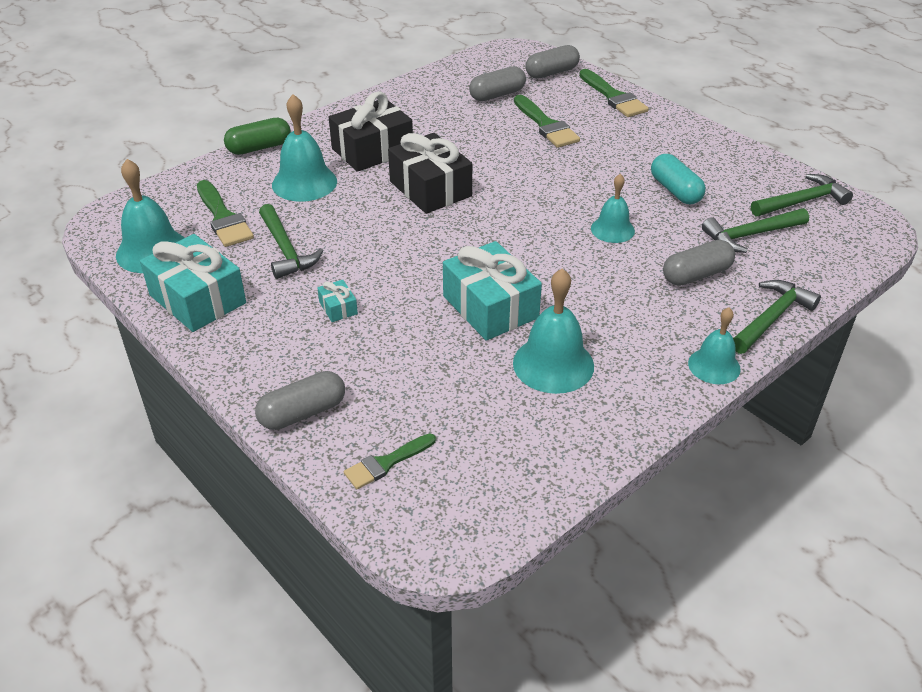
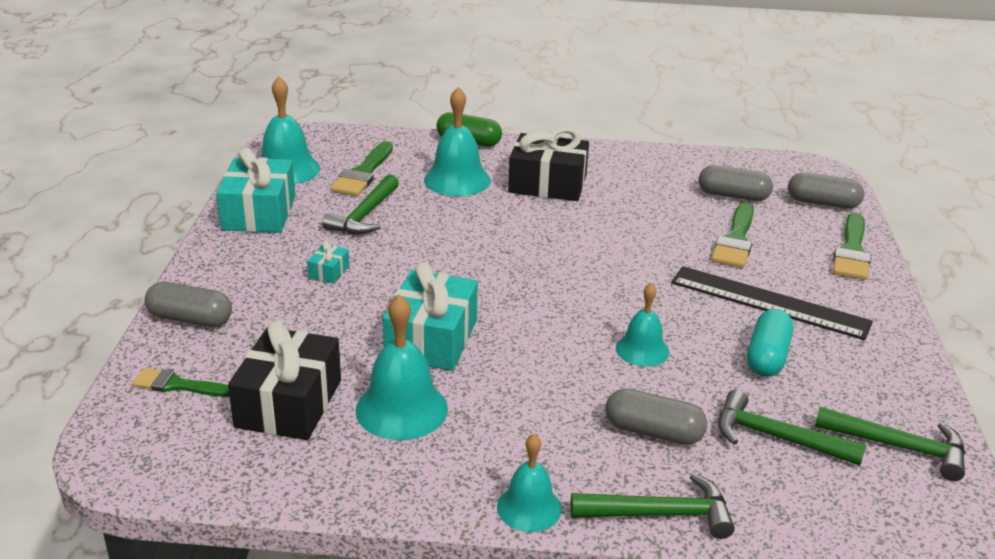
camera: 45 degrees right, 10 degrees down
(430, 189) = (542, 233): black gift -> black gift (289, 403)
(625, 156) = (769, 302): none -> black ruler

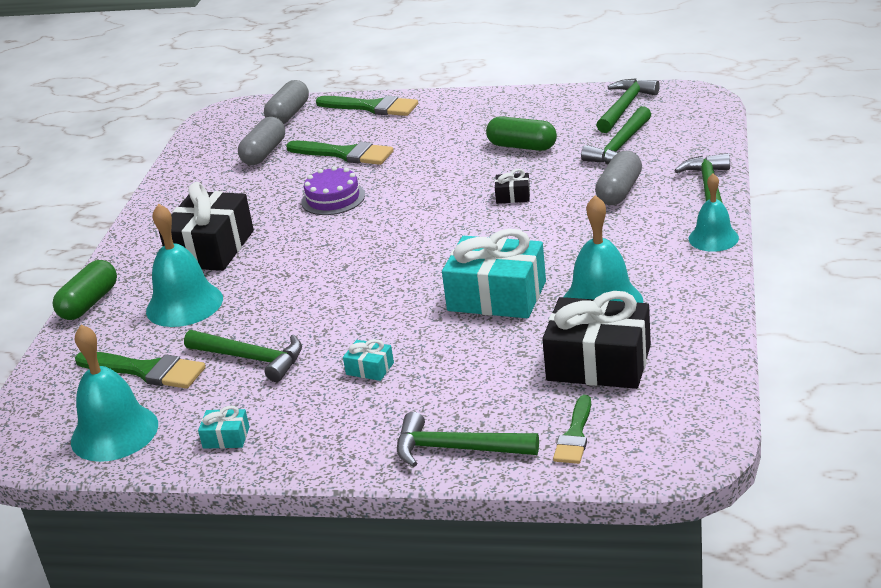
camera: 80 degrees left, 0 degrees up
(190, 319) = (456, 449): grey capsule -> green hammer
(259, 213) = (226, 437): turquoise gift -> turquoise gift, size x0.44
(638, 238) = (333, 198): none -> purple cake
(642, 350) = (513, 196): turquoise bell -> black gift
(767, 357) = (522, 146): turquoise capsule -> green capsule
(769, 302) = (446, 143): black ruler -> none

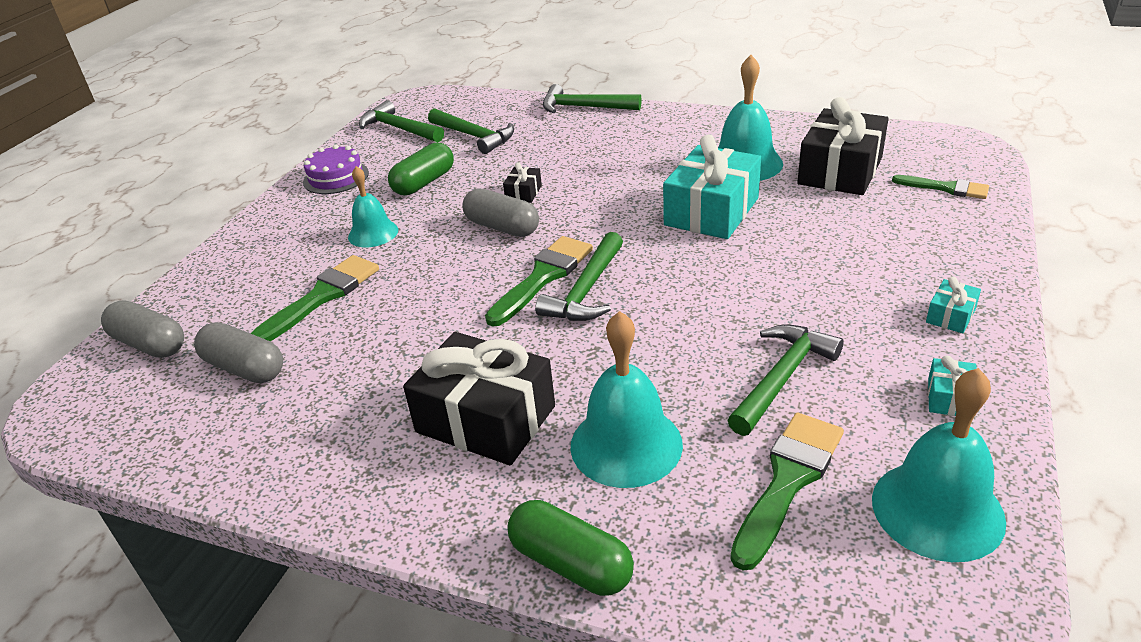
camera: 80 degrees left, 5 degrees up
(333, 198) = (431, 308): purple cake -> purple cake (336, 177)
(370, 369) = (823, 290): turquoise gift -> turquoise gift (950, 316)
(372, 107) = (216, 273): green brush -> green brush (543, 277)
(456, 449) = (968, 245): green hammer -> green hammer (586, 291)
(619, 191) = (558, 142): grey capsule -> grey capsule (502, 227)
(713, 238) = (665, 112): turquoise bell -> turquoise bell (373, 233)

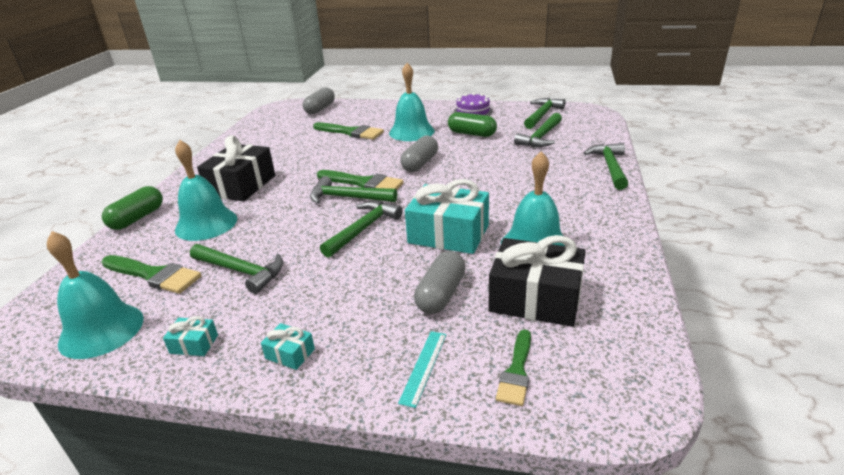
camera: 80 degrees right, 5 degrees down
(245, 368) = (298, 129): grey capsule -> grey capsule (441, 294)
(373, 233) = (411, 132): turquoise bell -> turquoise bell, size x1.58
(523, 193) = (464, 164): black gift -> none
(684, 273) = (363, 229): none -> green hammer
(951, 232) = (424, 367): none -> turquoise ruler

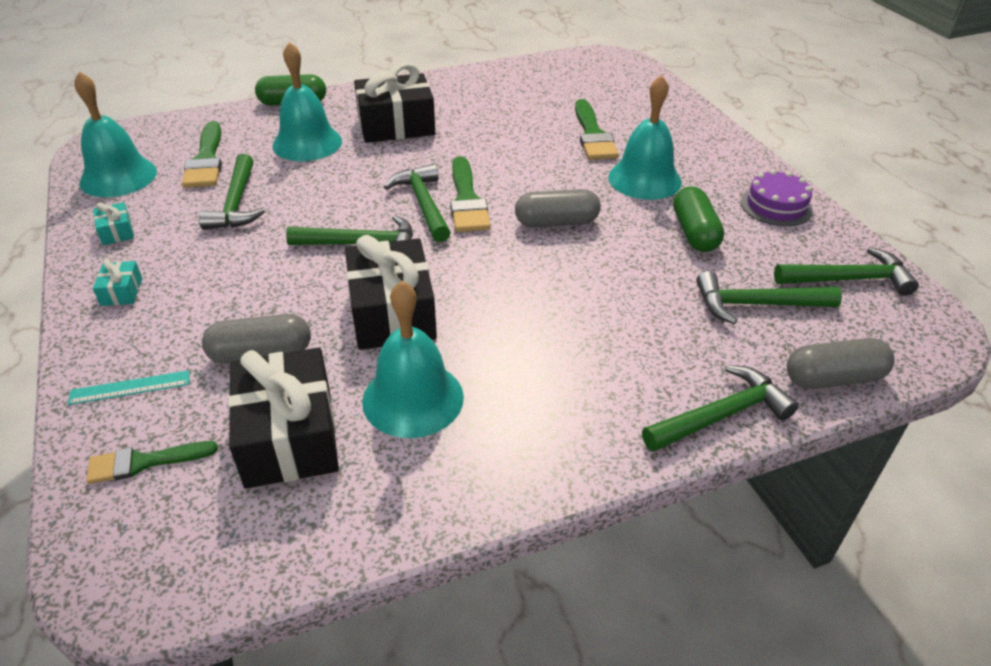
camera: 55 degrees right, 10 degrees up
(320, 109) = (635, 85): grey capsule -> grey capsule (833, 378)
(448, 234) = (392, 313): turquoise gift -> black gift

